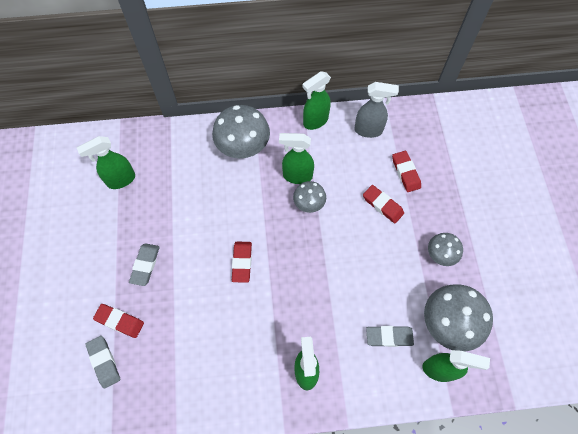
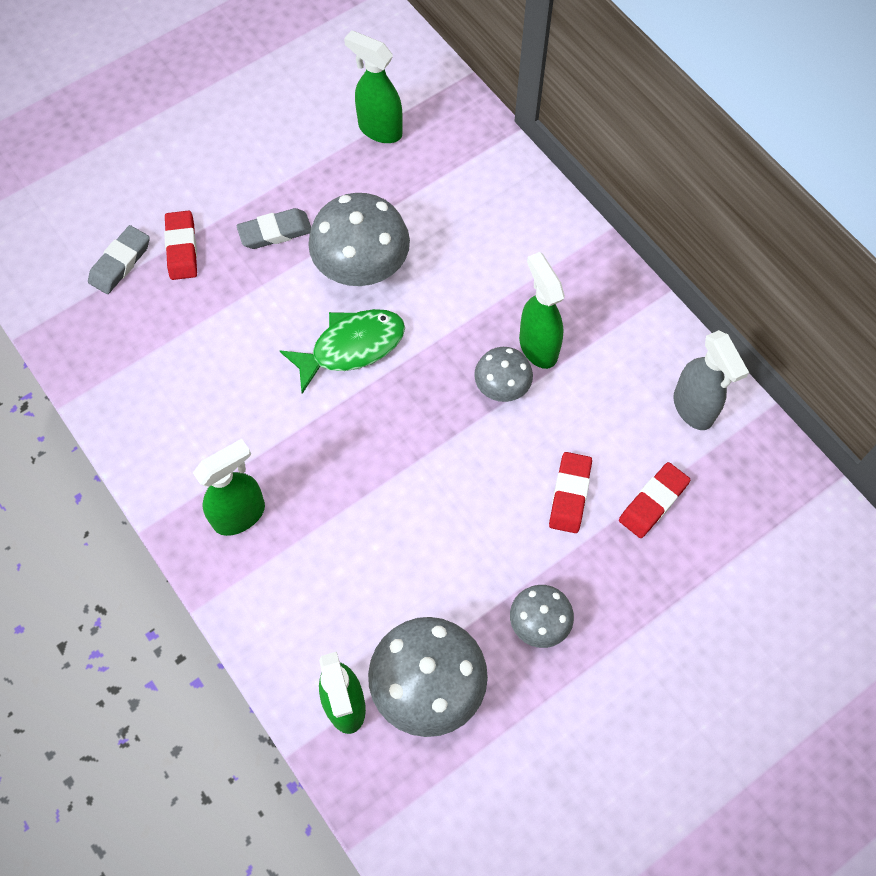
camera: 60 degrees right, 0 degrees up
(242, 262) = (351, 347): red eraser -> green fish
(243, 147) = (536, 248): grey mushroom -> grey mushroom (362, 268)
(315, 121) = (653, 322): green spray bottle -> none
(389, 337) = (356, 606): grey eraser -> none

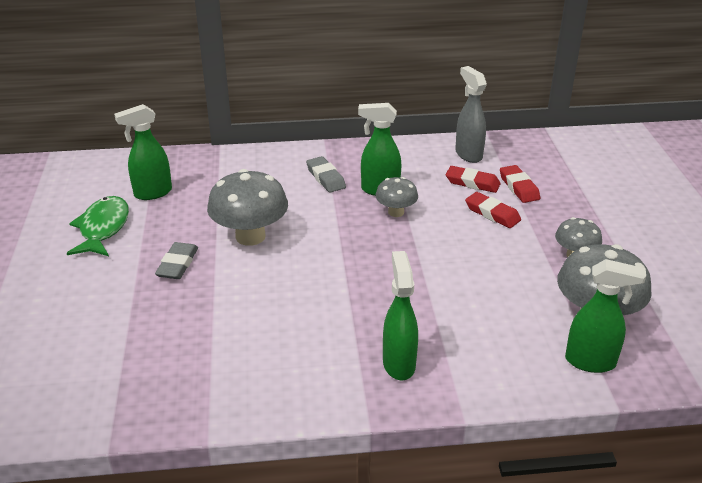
camera: 60 degrees left, 30 degrees down
(120, 263) = (110, 354): grey eraser -> grey eraser (325, 178)
(182, 248) = (137, 315): red eraser -> red eraser (472, 183)
(351, 347) = (308, 262): green fish -> green fish (103, 228)
(693, 409) = (468, 154): grey spray bottle -> grey spray bottle turned 120 degrees counterclockwise

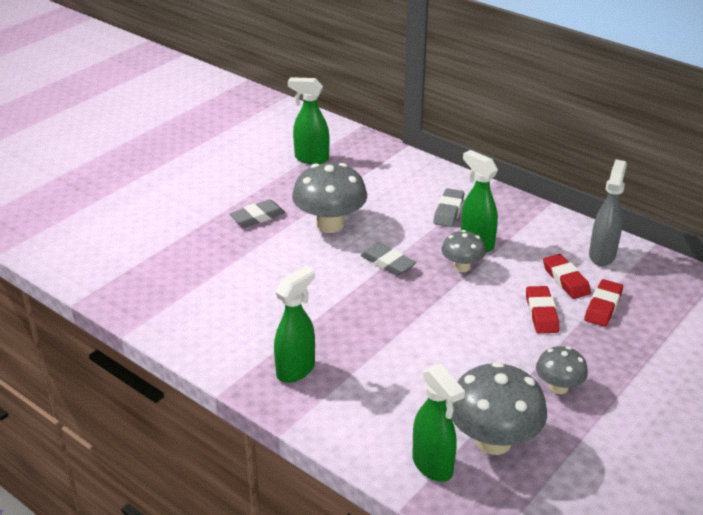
camera: 45 degrees right, 0 degrees up
(103, 228) = (248, 167): green fish -> none
(340, 240) = (387, 263): none -> grey eraser

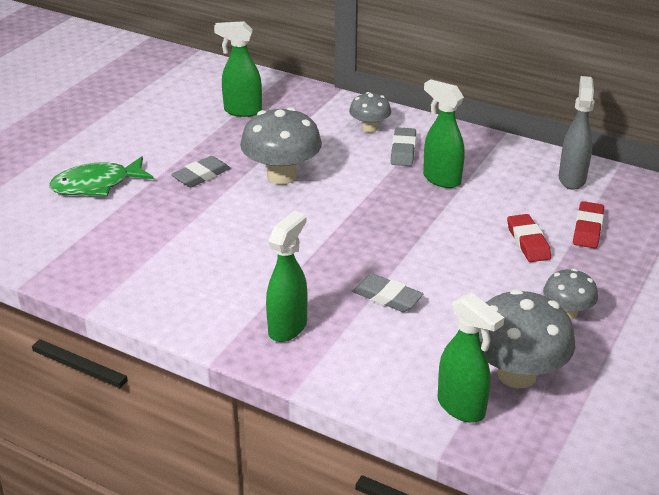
camera: 10 degrees left, 0 degrees up
(164, 216) = (97, 185): none -> green fish
(387, 263) = (354, 208): grey eraser -> grey eraser (387, 297)
(462, 267) = (433, 205): grey mushroom -> grey mushroom (369, 128)
(565, 280) = (542, 206): red eraser -> none

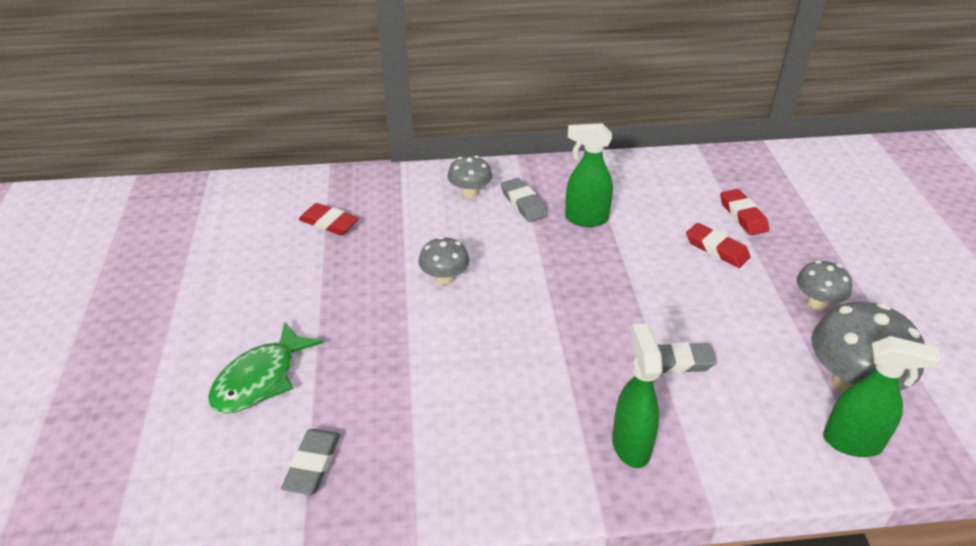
camera: 35 degrees left, 5 degrees up
(201, 176) = (364, 314): grey eraser -> grey eraser (312, 465)
(242, 111) = (329, 223): green spray bottle -> red eraser
(282, 176) = (444, 278): grey mushroom -> grey mushroom, size x0.56
(572, 179) = (681, 174): grey spray bottle -> none

